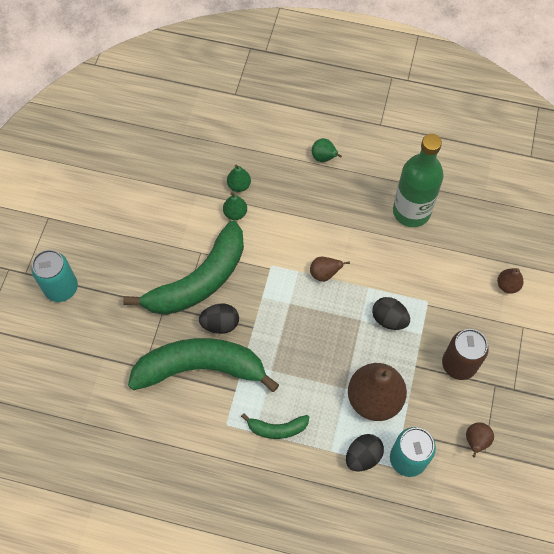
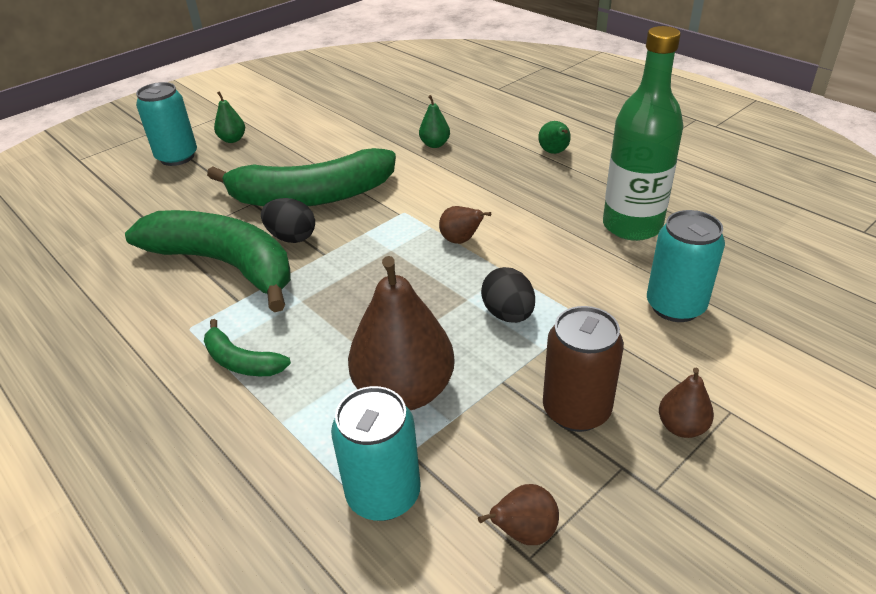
camera: 35 degrees right, 25 degrees down
(235, 213) = (408, 162): green pear -> green pear (232, 139)
(363, 456) = (319, 453): black egg -> none
(466, 268) = (675, 306): none -> turquoise can
(507, 285) = (734, 350): brown pear -> brown pear (681, 427)

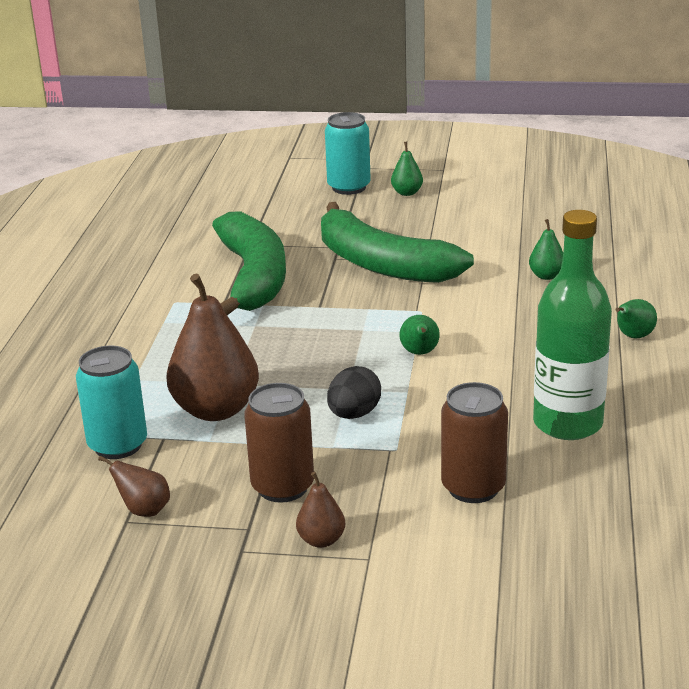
camera: 50 degrees right, 10 degrees down
(241, 361) = (168, 337): green banana -> none
(291, 237) = (319, 284): black egg -> none
(461, 240) = (420, 353): brown pear -> green pear
(675, 306) = (473, 487): turquoise can -> brown can

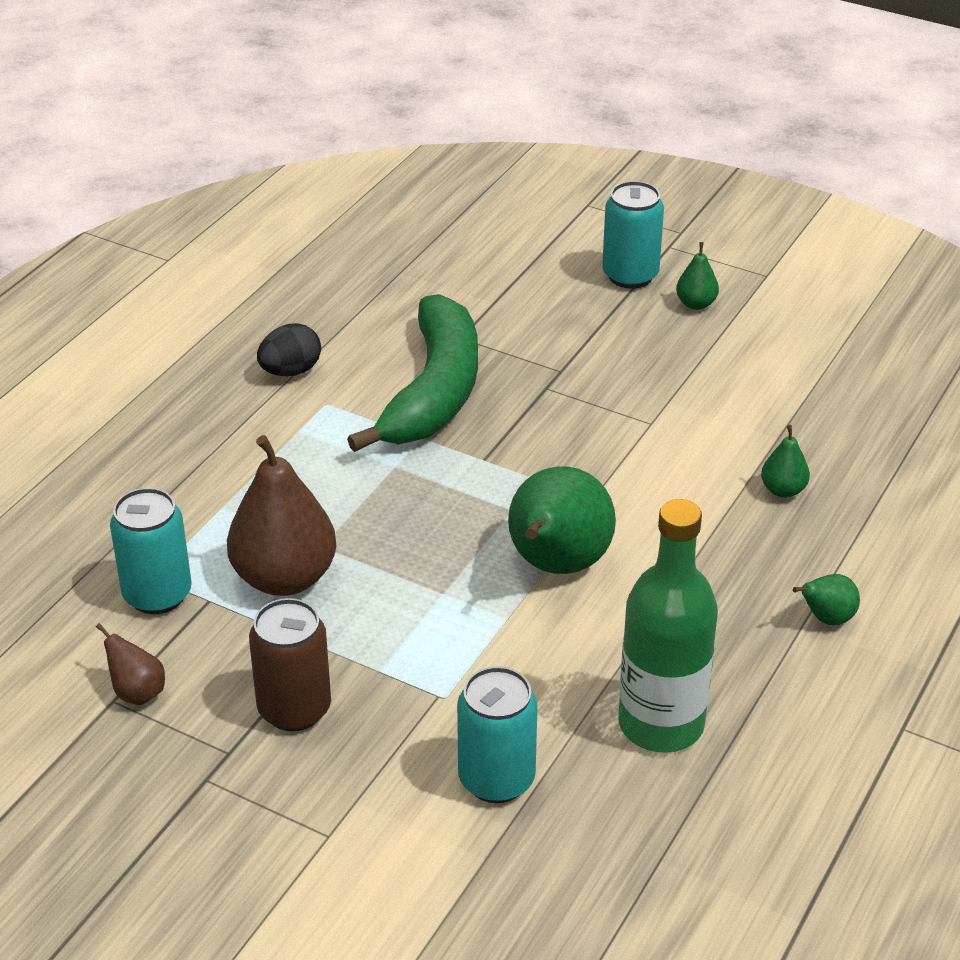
camera: 20 degrees right, 10 degrees up
(321, 540) = (293, 794): brown pear -> none
(354, 414) = (429, 632): black egg -> black egg (290, 371)
(381, 263) = (595, 412): green banana -> none
(420, 353) = (556, 565): green pear -> green pear, size x2.14
(473, 487) = (496, 779): brown can -> turquoise can

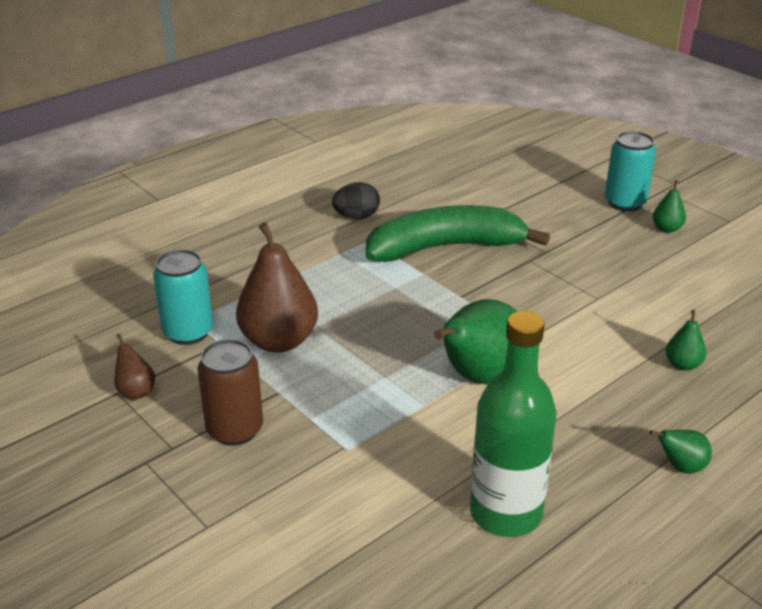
camera: 20 degrees right, 5 degrees down
(433, 393) = (446, 248): green banana -> green banana turned 135 degrees counterclockwise
(496, 779) = (354, 520): turquoise can -> none

